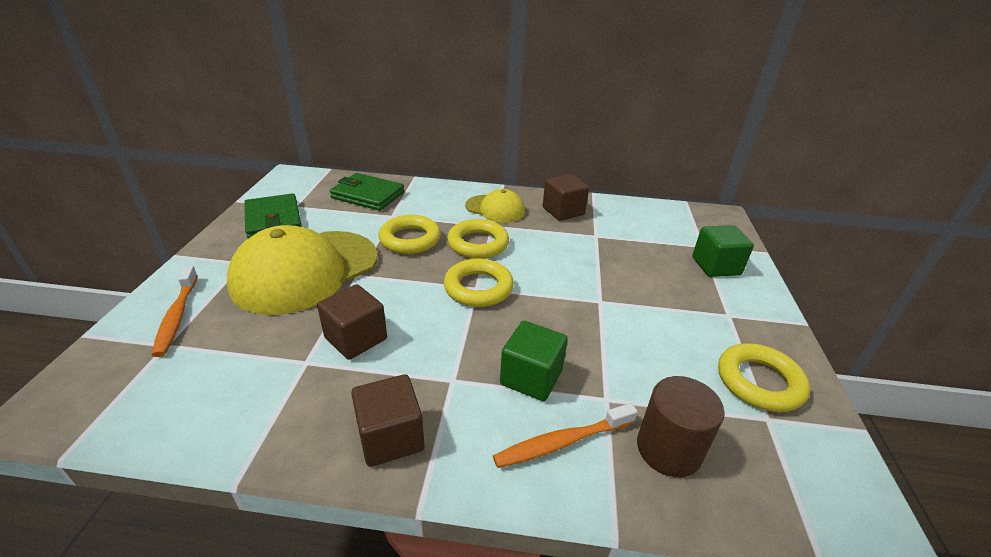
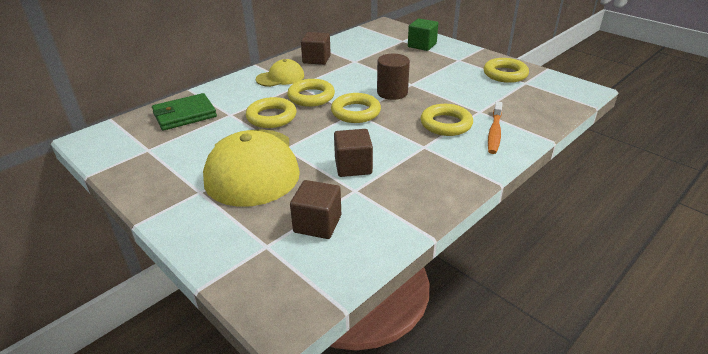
camera: 50 degrees left, 0 degrees up
(177, 316) = (235, 235): orange toothbrush -> none
(273, 219) = (154, 164): green wallet -> none
(390, 437) = (447, 178): brown cube -> brown cube (317, 224)
(531, 377) = (446, 124): green cube -> yellow ring
(668, 449) = (521, 110): brown cylinder -> brown cylinder (392, 93)

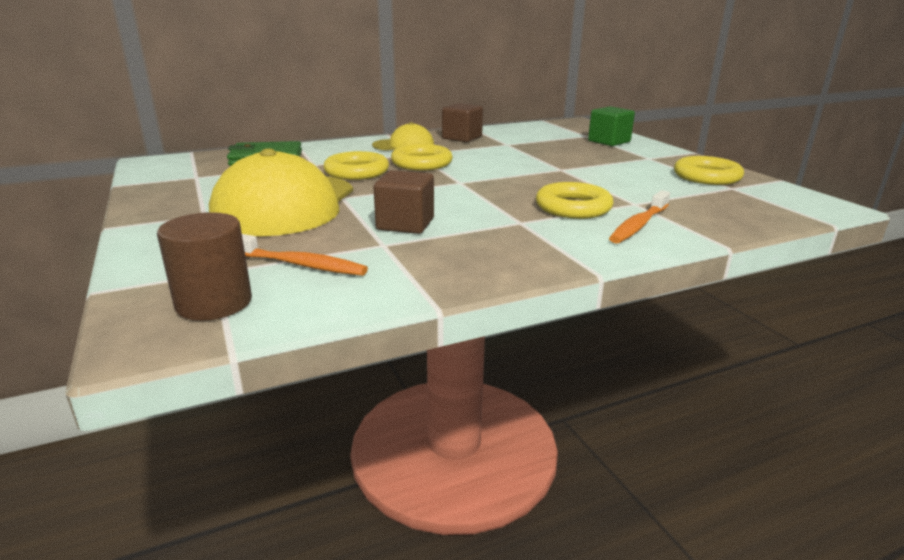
camera: 20 degrees right, 10 degrees down
(317, 224) = (300, 265): brown cube -> orange toothbrush
(356, 112) = (462, 181): yellow ring -> none
(392, 93) = (527, 172): brown cylinder -> brown cylinder (214, 303)

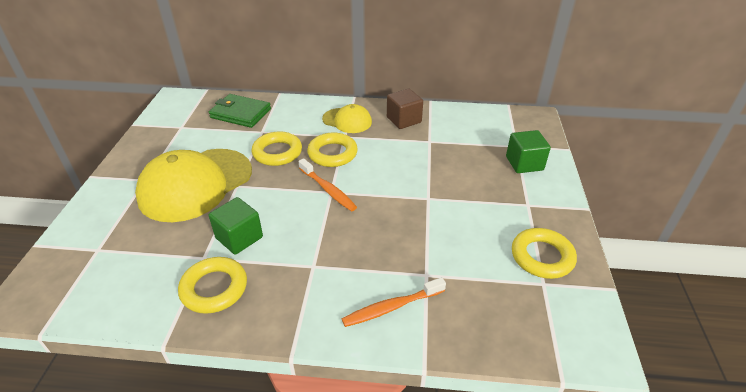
camera: 30 degrees right, 15 degrees up
(214, 303) = (70, 283): brown cylinder -> none
(300, 265) = (140, 261): orange toothbrush -> orange toothbrush (328, 190)
(405, 224) = (239, 238): brown cube -> green cube
(573, 207) = (371, 261): yellow ring -> yellow ring (214, 288)

